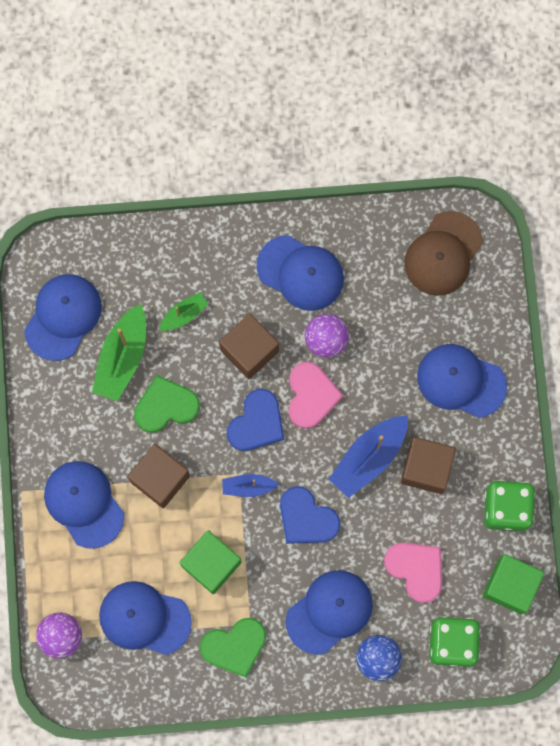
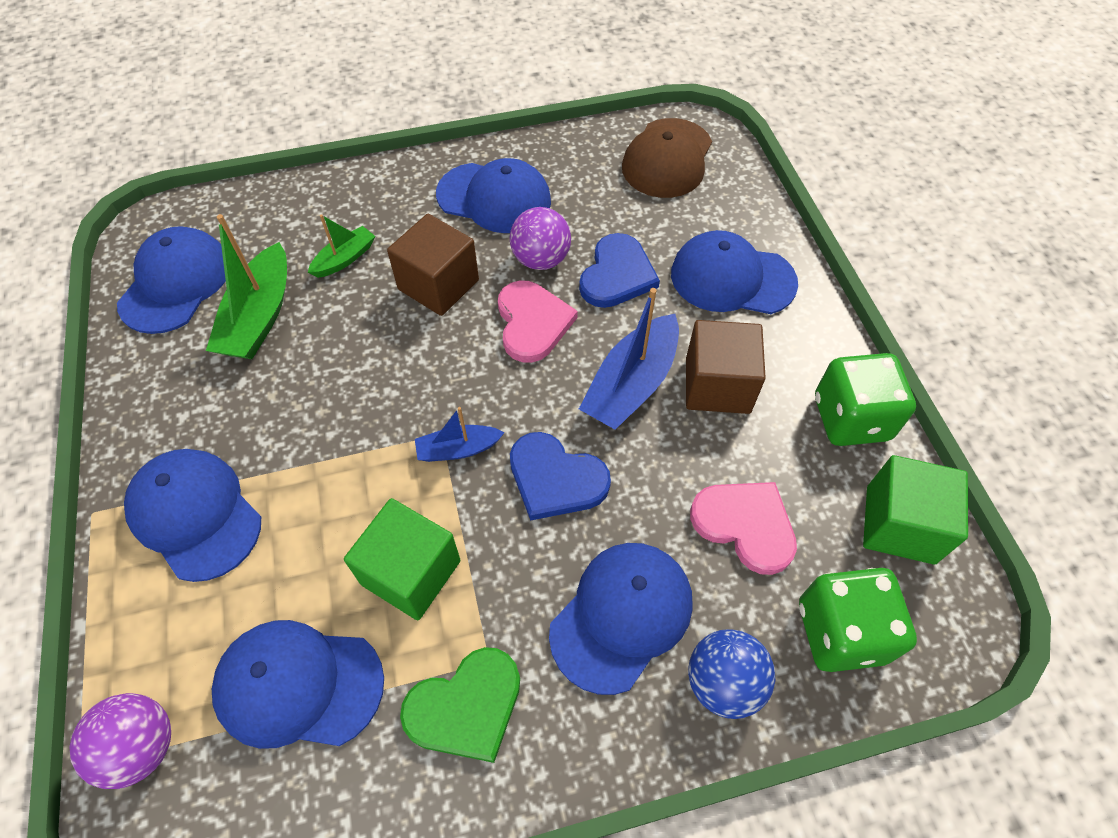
camera: 10 degrees left, 20 degrees down
(160, 479) = (319, 460): brown cube -> none
(165, 406) = (324, 364): green heart -> none
(256, 423) = (460, 365): blue heart -> blue heart (617, 275)

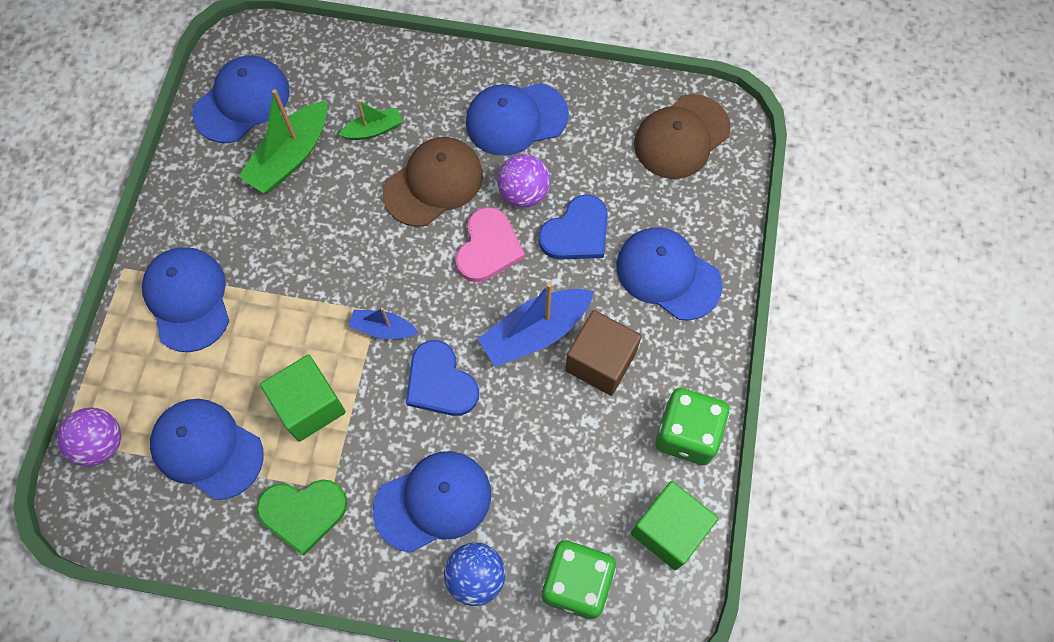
camera: 25 degrees right, 10 degrees up
(438, 285) = (433, 183): brown cube -> brown cap
(494, 198) = (516, 119): blue cap -> blue cap turned 120 degrees clockwise
(745, 525) = (555, 478): pink heart -> none

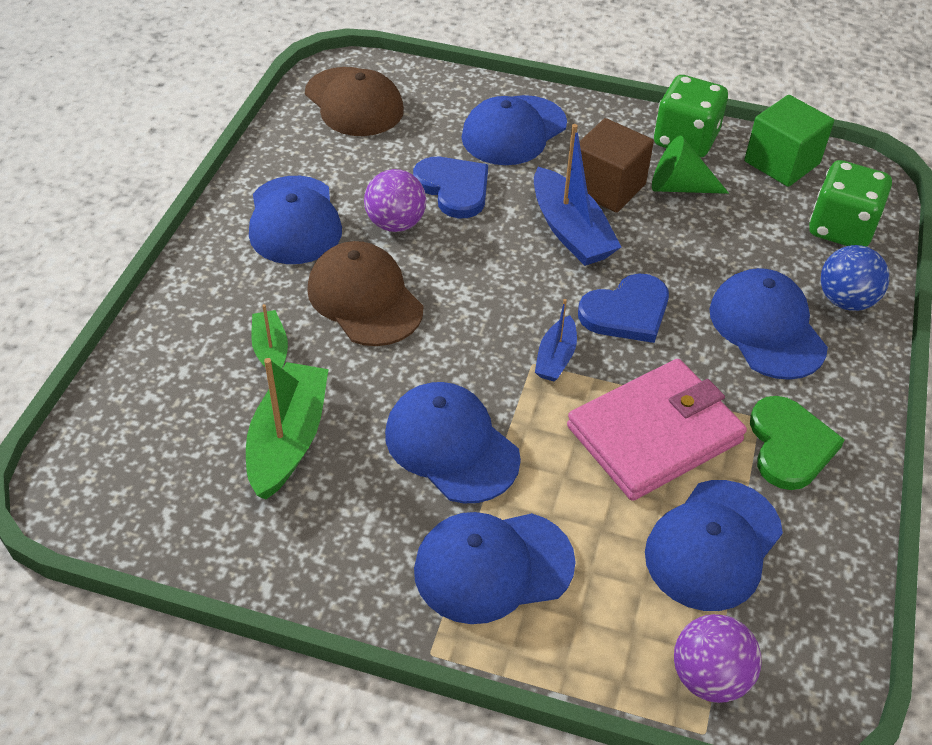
camera: 85 degrees left, 20 degrees down
(242, 101) = (177, 494): blue cap -> blue cap (451, 445)
(290, 157) = (288, 440): green boat -> green boat turned 120 degrees counterclockwise
(309, 406) = (654, 434): green cube -> pink wallet
(488, 247) = (461, 258): pink heart -> none
(613, 427) = (679, 187): none -> green cone

